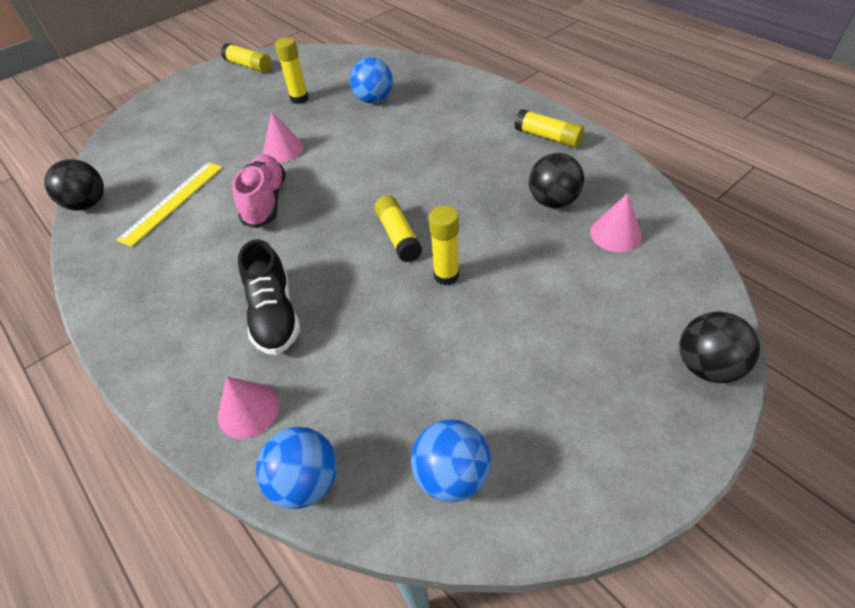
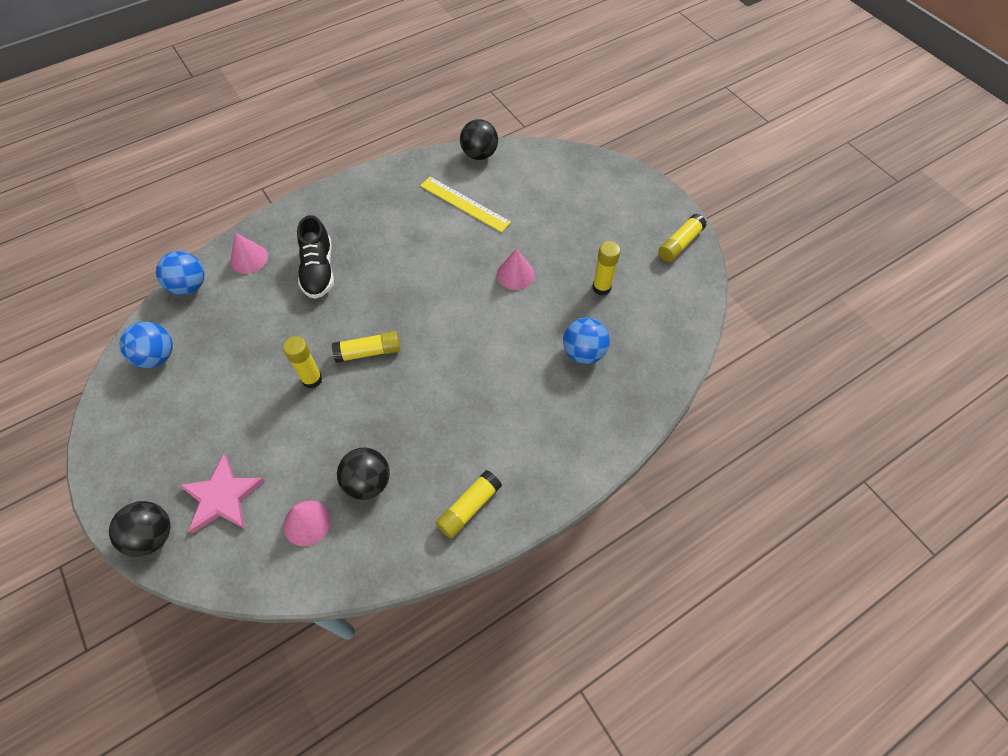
camera: 95 degrees right, 10 degrees up
(265, 202) = (444, 263): pink shoe -> none
(274, 315) = (318, 270): black shoe -> black shoe turned 90 degrees counterclockwise
(625, 313) = (222, 497): none -> pink star

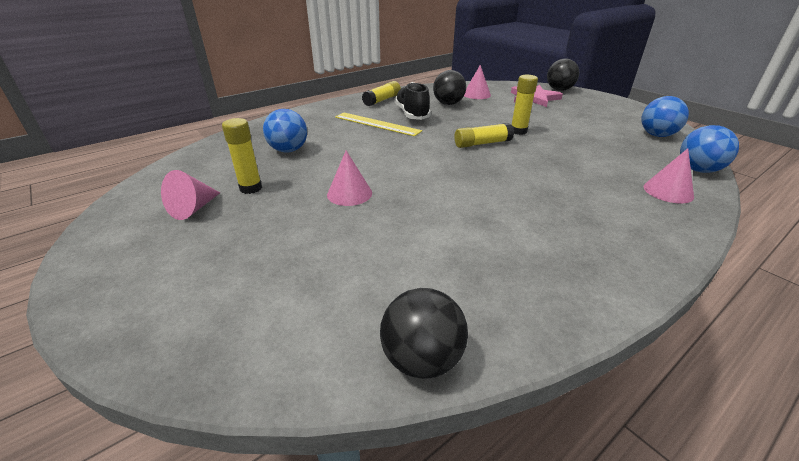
camera: 175 degrees right, 25 degrees down
(318, 270) = (577, 186): black shoe -> black shoe (412, 114)
(464, 204) = (428, 263): yellow ruler -> yellow ruler (377, 124)
(637, 264) = (193, 209): none -> pink cone
(679, 244) = (117, 231): yellow glue stick -> none

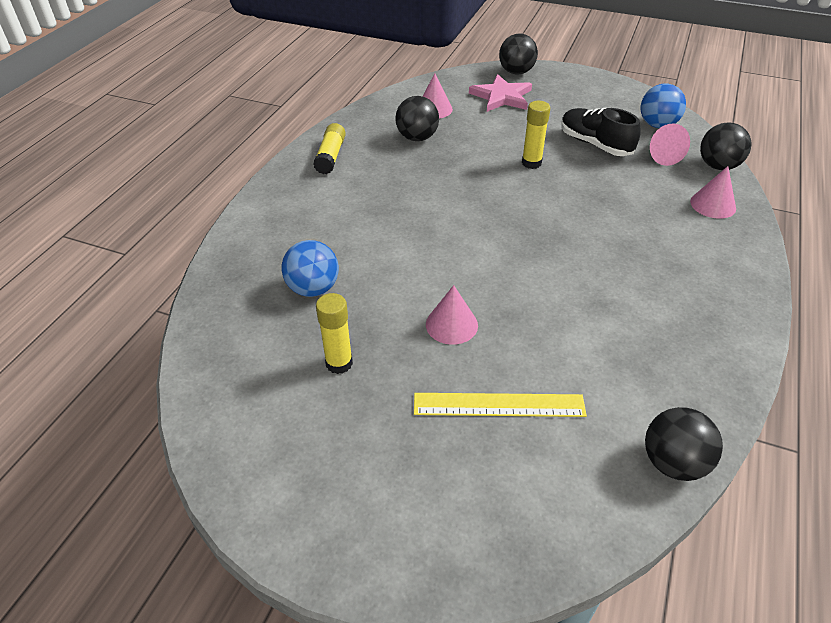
camera: 30 degrees left, 10 degrees up
(193, 209) = (311, 419): pink cone -> pink cone (662, 155)
(377, 124) = (369, 204): yellow ruler -> yellow ruler (499, 405)
(412, 114) = (393, 172): black shoe -> black shoe (595, 144)
(482, 143) = (512, 196): yellow glue stick -> none
(698, 170) = (718, 166): blue ball -> black ball

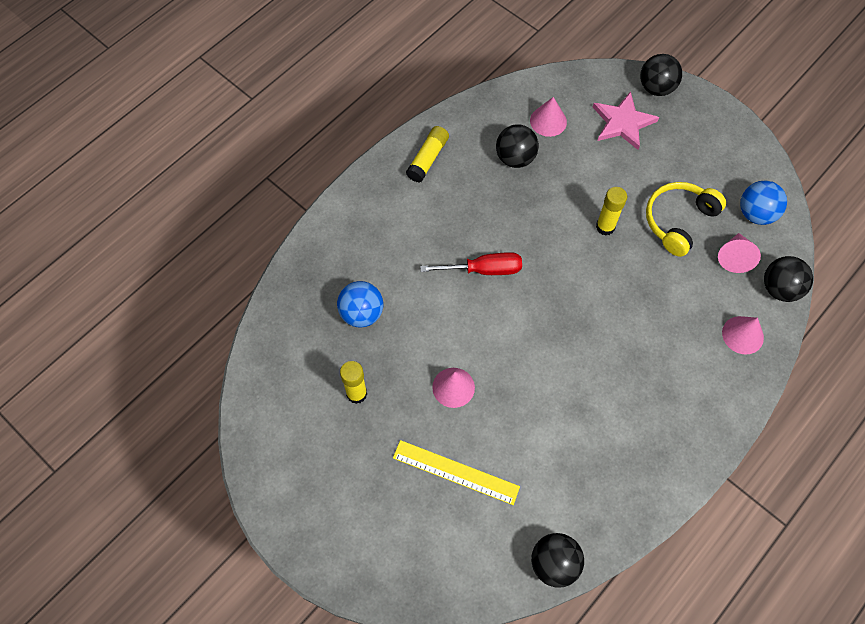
camera: 20 degrees right, 20 degrees up
(431, 220) = (484, 270): none -> red screwdriver
(595, 144) = (678, 221): black shoe -> yellow headphones

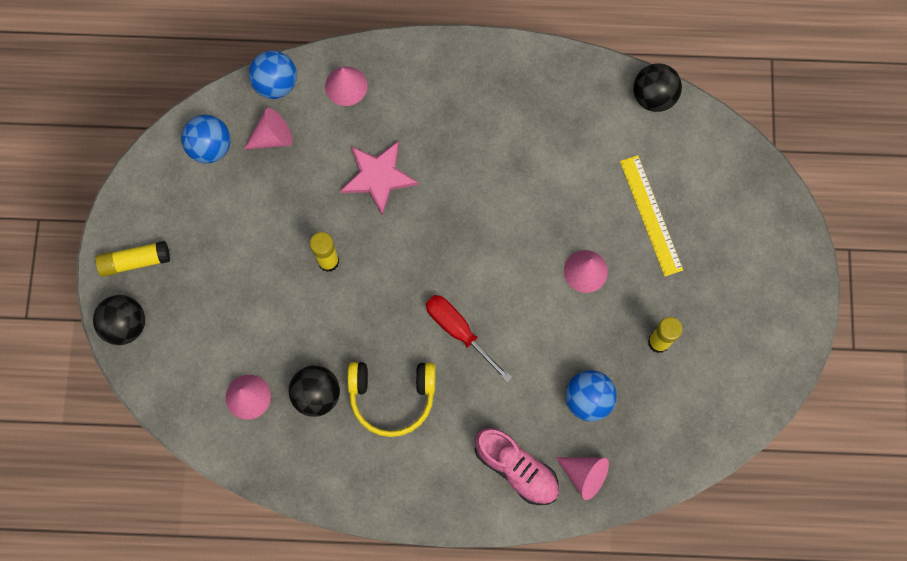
camera: 130 degrees left, 10 degrees up
(315, 271) = (584, 475): none -> pink cone
(359, 234) = (516, 468): none -> pink shoe
(428, 159) = (384, 475): yellow glue stick -> yellow glue stick (135, 261)
(622, 122) = (195, 327): pink star -> pink star (378, 177)
(678, 221) = (271, 205): yellow headphones -> yellow headphones (392, 397)
(779, 288) = (276, 84): black ball -> blue ball

